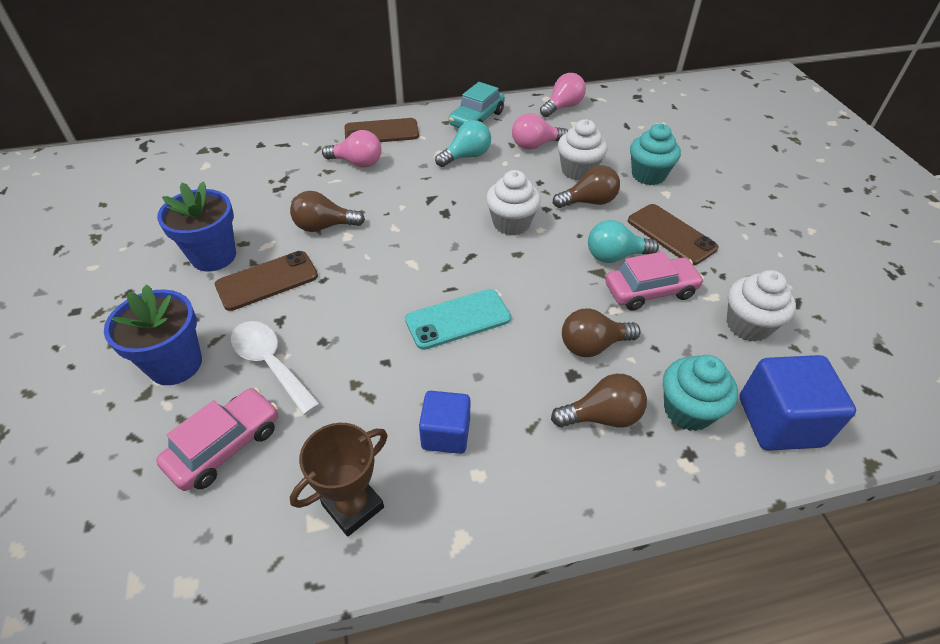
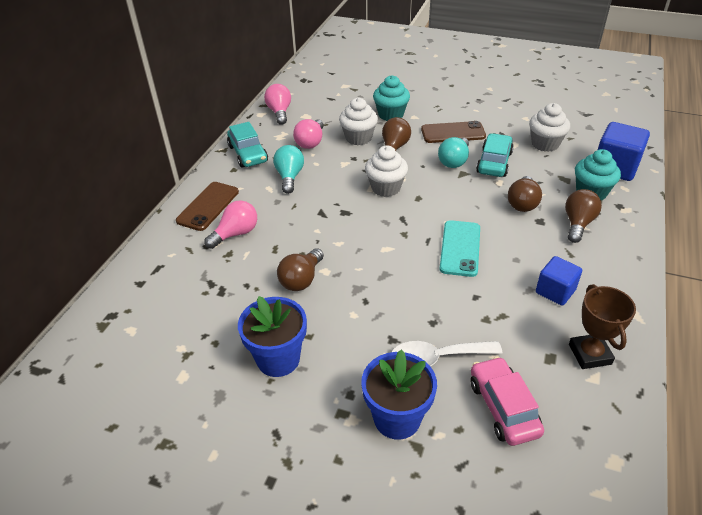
camera: 55 degrees left, 5 degrees down
(267, 281) = (340, 333): brown phone -> none
(650, 291) = (494, 162): pink car -> turquoise car

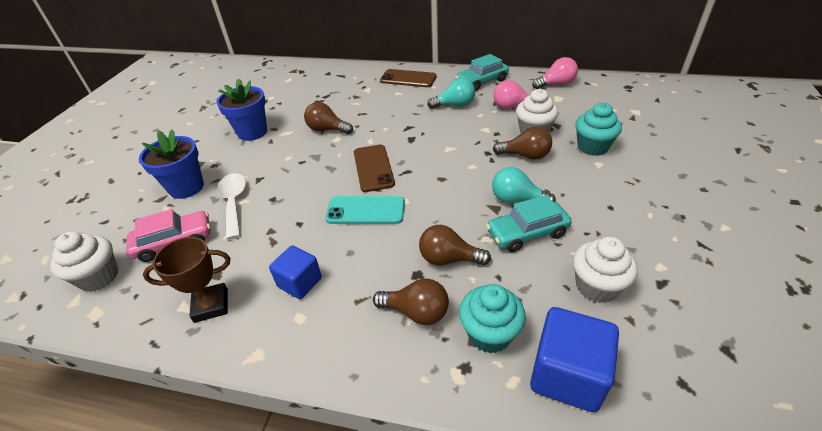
camera: 85 degrees right, 0 degrees up
(236, 234) = (377, 95): pink light bulb -> none
(386, 188) = (452, 157): white cupcake -> white cupcake (99, 277)
(453, 133) = (578, 196): brown phone -> brown phone (373, 168)
(494, 162) = (527, 233): turquoise car -> turquoise car turned 150 degrees clockwise

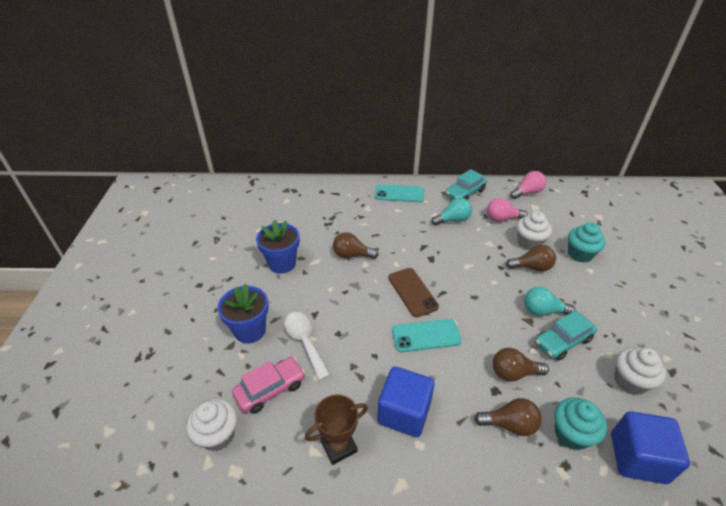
camera: 15 degrees left, 0 degrees up
(300, 282) = (404, 412): blue cube -> blue cube, size x1.55
(408, 79) = (399, 194): brown phone -> turquoise phone

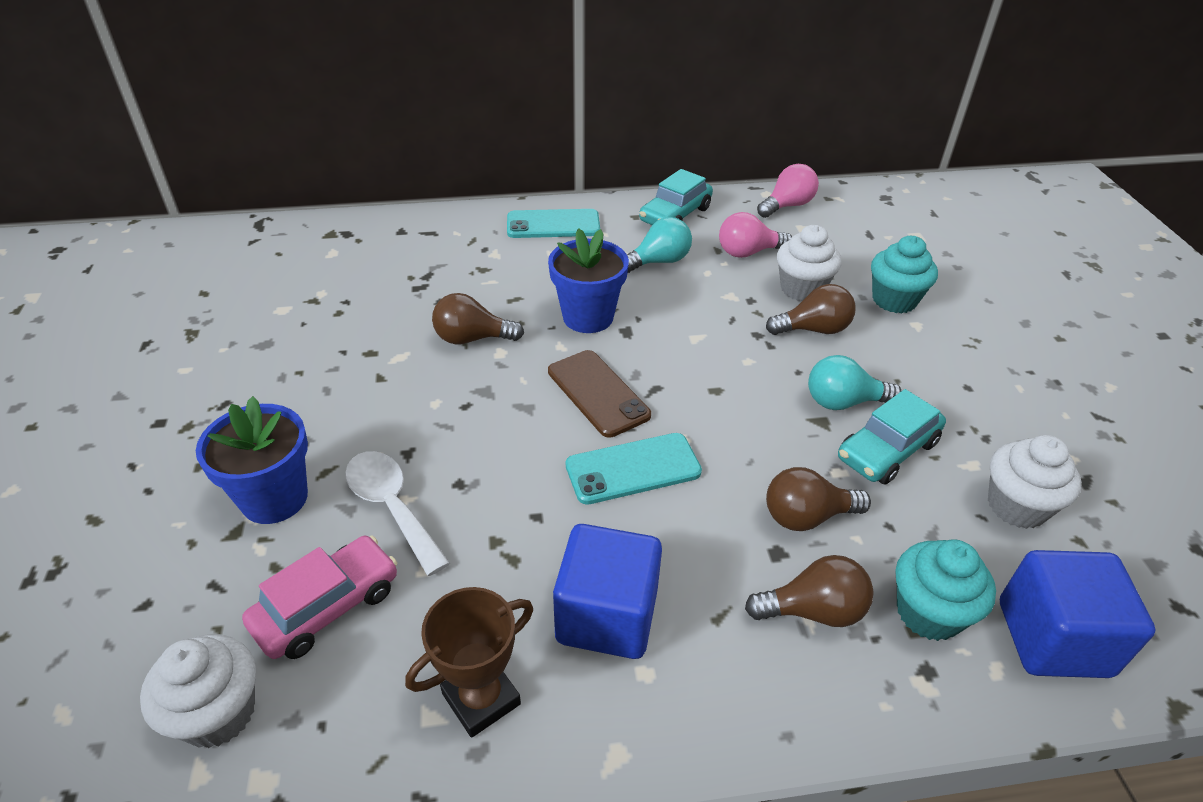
camera: 10 degrees left, 0 degrees up
(282, 263) = (333, 366): blue flower pot -> blue flower pot (588, 317)

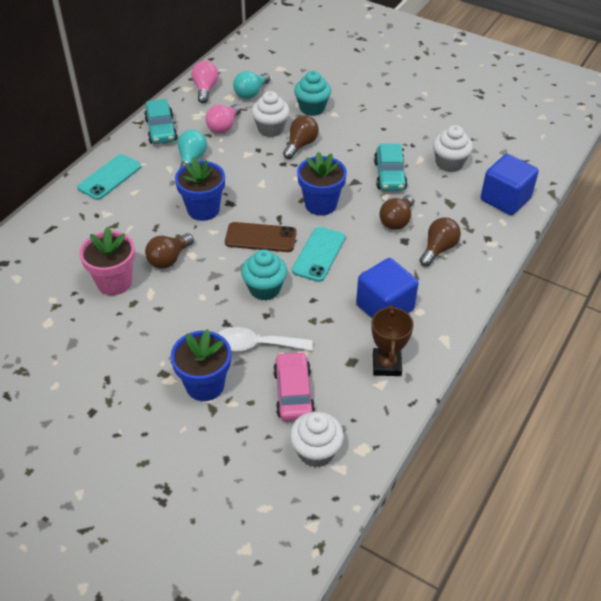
camera: 50 degrees left, 5 degrees up
(390, 320) = (114, 282): none -> pink flower pot
(731, 413) = (320, 204): none -> blue flower pot
(843, 402) = (352, 168): turquoise light bulb -> turquoise light bulb (251, 93)
(928, 612) = (467, 220): turquoise cupcake -> turquoise cupcake (264, 289)

